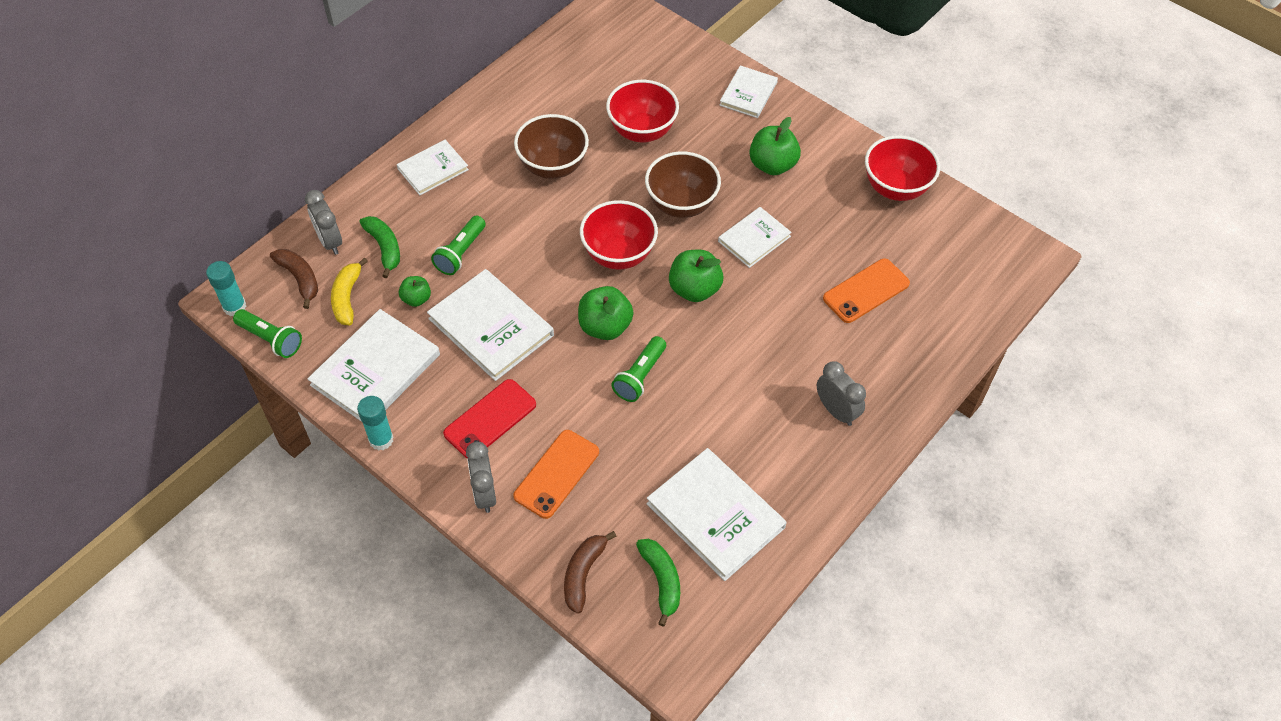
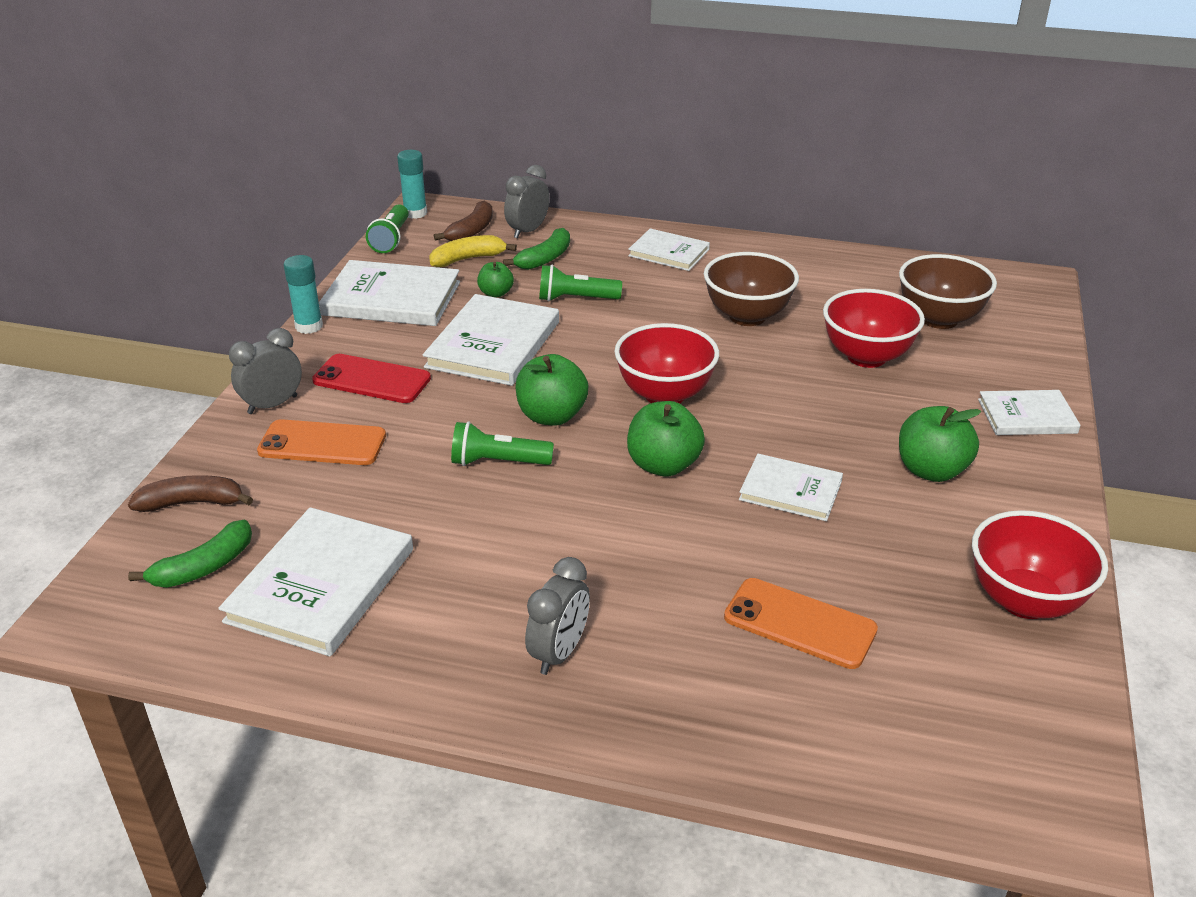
camera: 65 degrees right, 20 degrees down
(681, 205) = (785, 417): brown bowl -> brown bowl (939, 319)

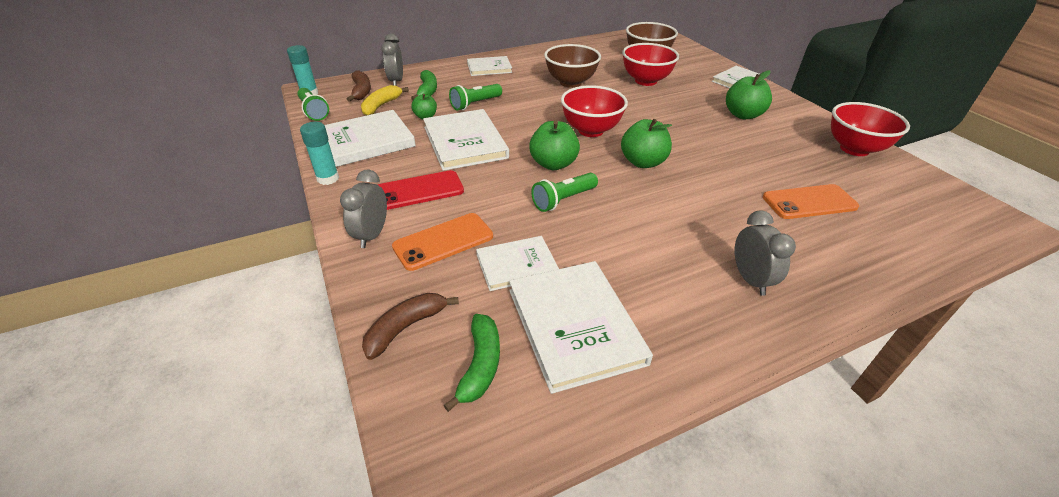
camera: 40 degrees left, 5 degrees up
(790, 490) = (710, 147): white book -> white book (516, 265)

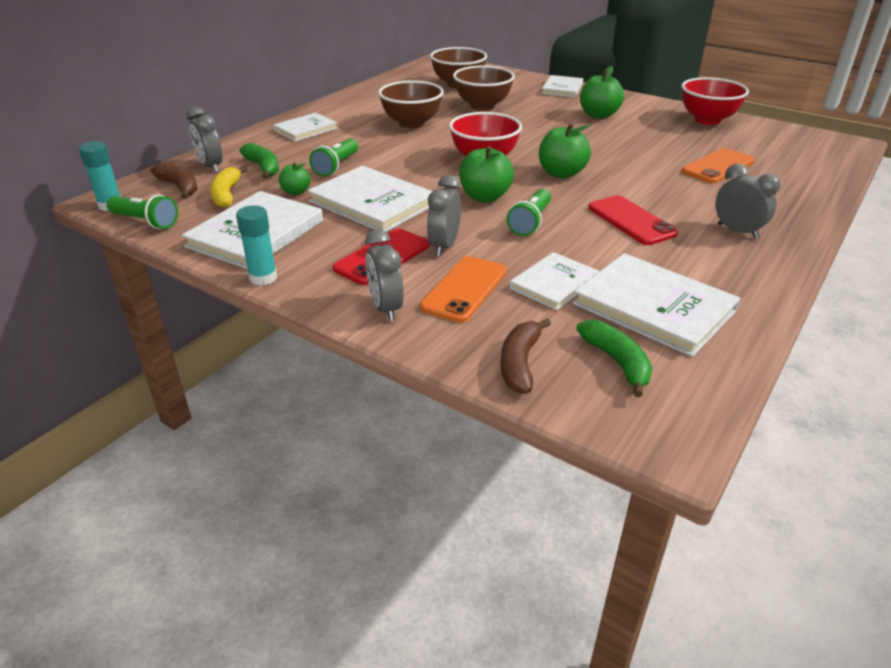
camera: 30 degrees left, 5 degrees down
(472, 197) = (444, 246): none -> grey clock
(645, 81) = (482, 106): red bowl -> brown bowl
(654, 229) = (631, 220): none -> red phone

